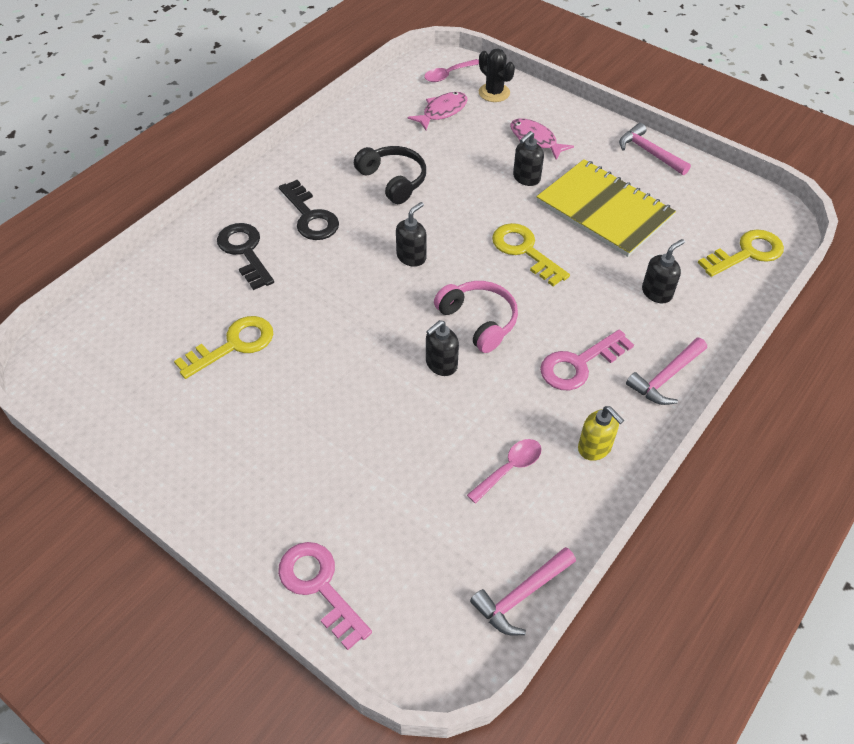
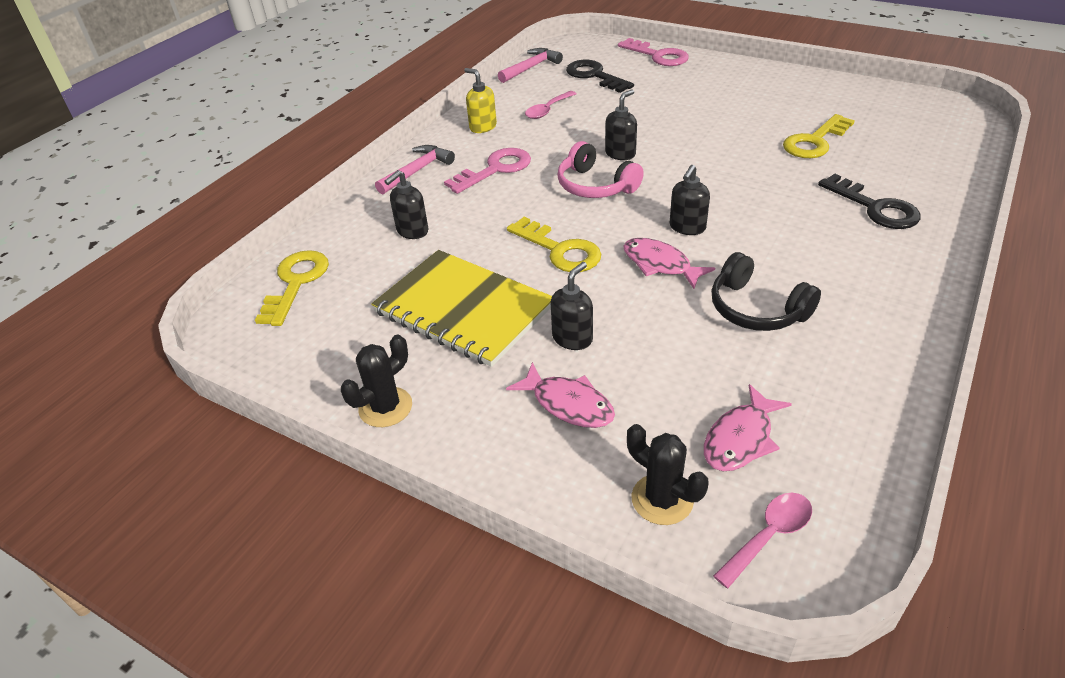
camera: 175 degrees right, 10 degrees down
(310, 216) = (832, 251): black key -> black key (594, 76)
(447, 225) = (660, 264): none -> pink fish
(649, 152) = (385, 407): pink hammer -> black cactus
(746, 253) = (296, 283): yellow key -> yellow key turned 135 degrees clockwise

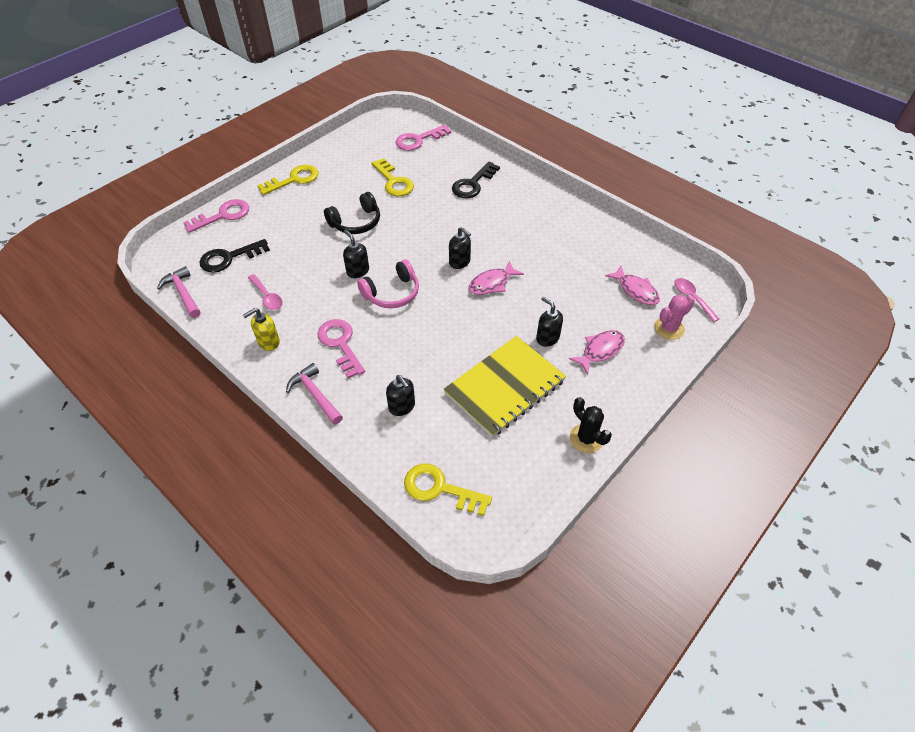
camera: 80 degrees left, 10 degrees up
(560, 250) = (459, 327): yellow key -> yellow key (294, 179)
(662, 499) = (669, 328): black cactus -> pink cactus
(756, 309) = (544, 256): black headphones -> black headphones (356, 222)
(875, 207) = (473, 184): black key -> black key turned 150 degrees clockwise
(931, 141) = (418, 140): none -> pink key

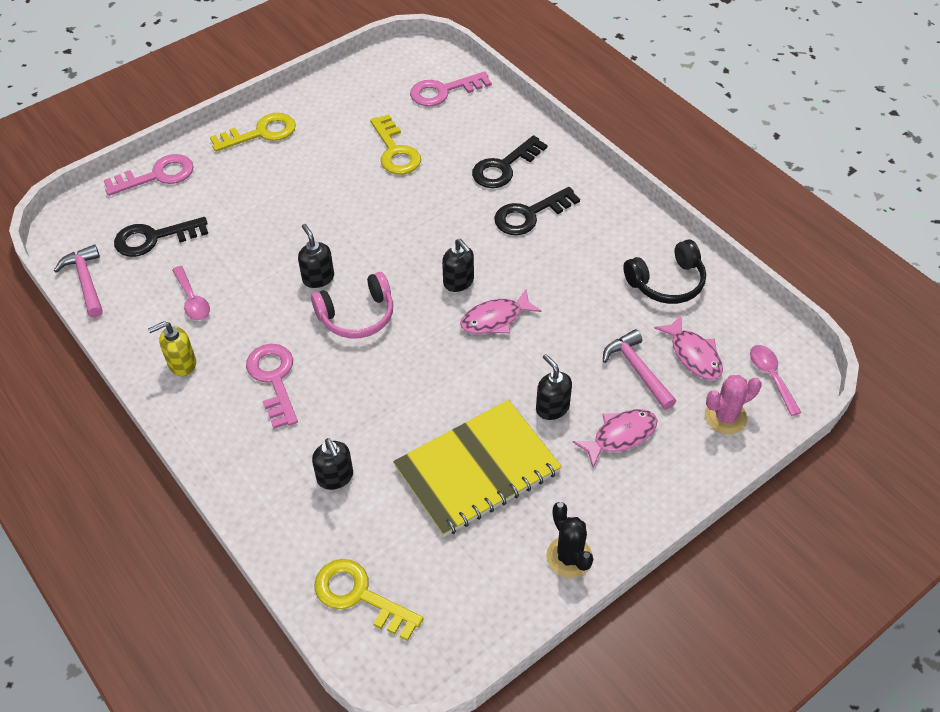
camera: 10 degrees right, 0 degrees up
(315, 395) = (227, 445): pink hammer -> pink hammer (637, 370)
(356, 222) = (331, 206): black headphones -> black headphones (667, 282)
(499, 212) = (530, 215): none -> black key

